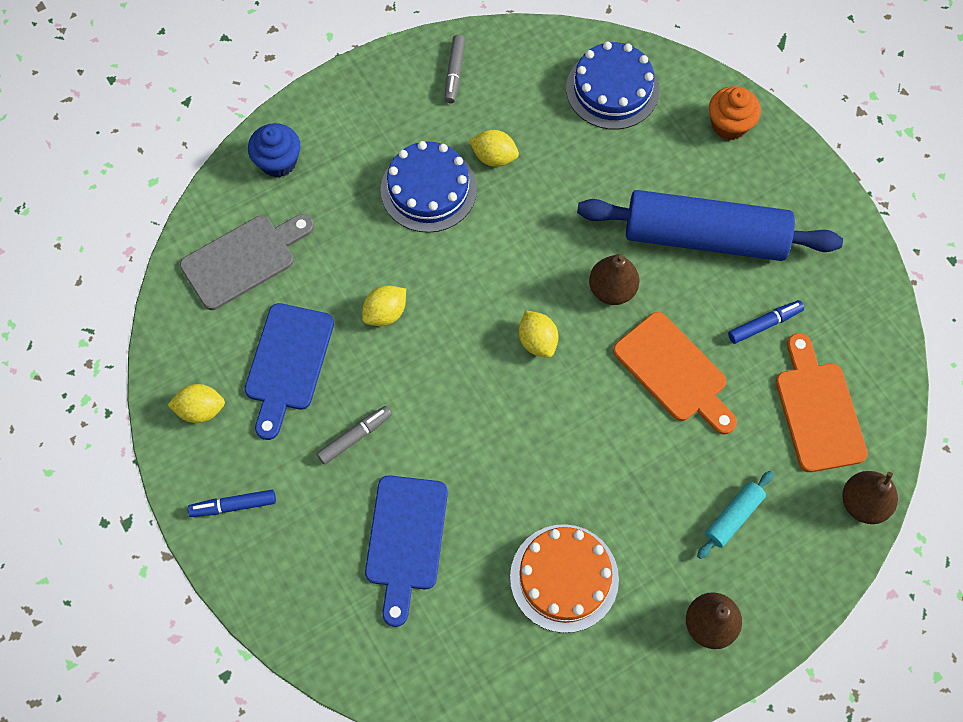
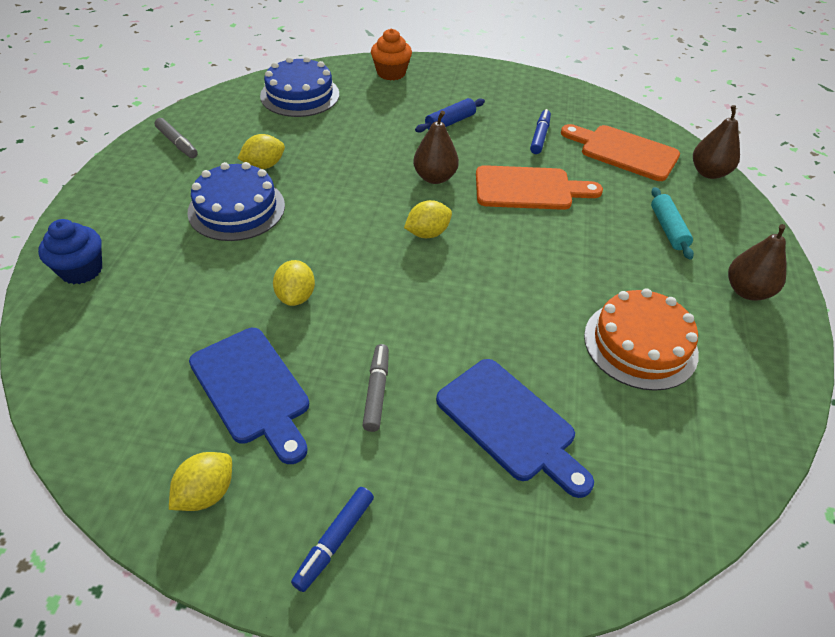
camera: 50 degrees left, 20 degrees down
(244, 259) = (121, 351): grey cutting board -> none
(537, 341) = (427, 233): yellow lemon -> yellow lemon turned 45 degrees counterclockwise
(704, 237) = (450, 122): blue rolling pin -> blue rolling pin, size x0.41

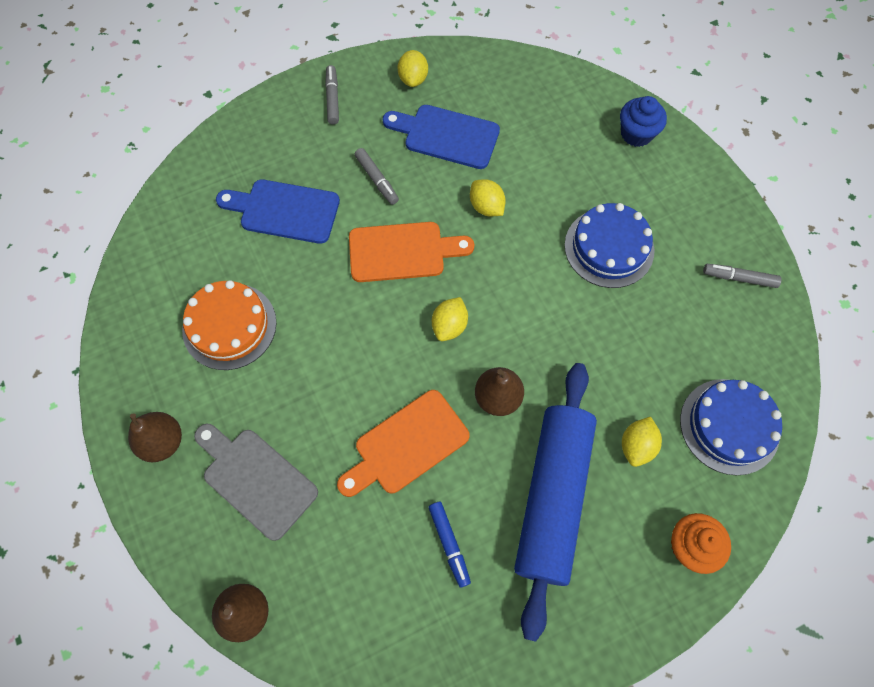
camera: 145 degrees right, 20 degrees up
(264, 165) = (644, 305): yellow lemon -> yellow lemon (636, 446)
(334, 541) = (332, 98): blue marker -> grey marker
(450, 122) = (552, 497): blue rolling pin -> blue rolling pin, size x2.42
(624, 152) = (349, 584): orange cutting board -> orange cutting board (402, 252)
(668, 229) = (256, 479): turquoise rolling pin -> grey cutting board

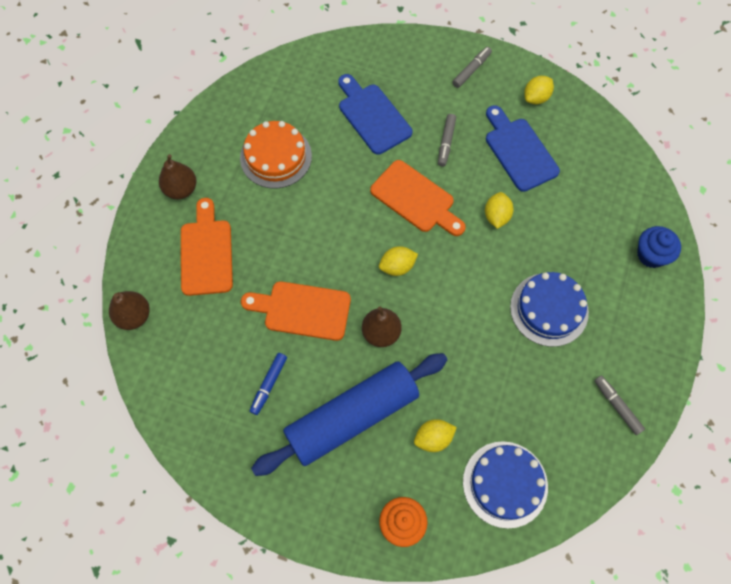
camera: 45 degrees right, 0 degrees up
(256, 479) = (206, 252): grey cutting board -> orange cutting board

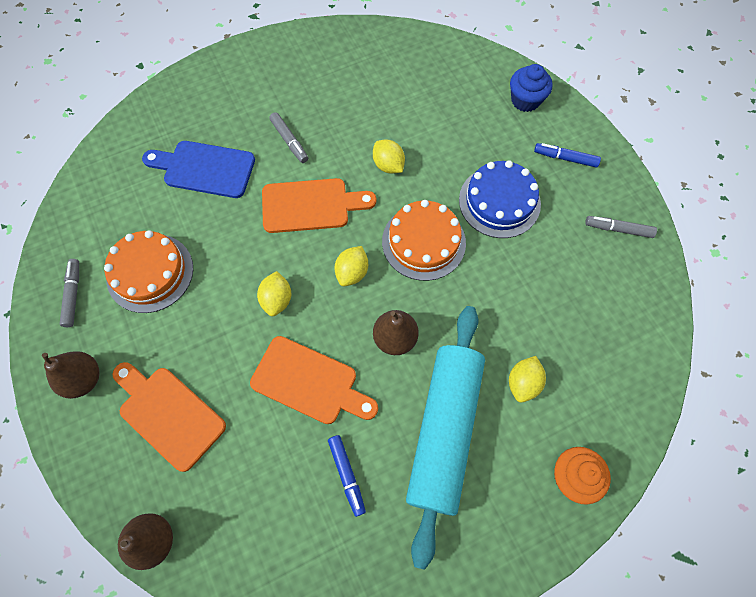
camera: 45 degrees left, 0 degrees up
(302, 310) = (309, 382): orange cutting board -> orange cutting board turned 120 degrees counterclockwise
(352, 417) = (444, 431): blue rolling pin -> turquoise rolling pin
(465, 289) = (423, 242): none -> orange cake
(471, 70) = (252, 69): grey marker -> grey marker (73, 295)
(505, 484) = (609, 364): blue cake -> none
(519, 151) = (353, 102): blue cutting board -> none
(536, 98) = (325, 52): yellow lemon -> yellow lemon (277, 300)
(634, 322) = (565, 158): none -> blue marker

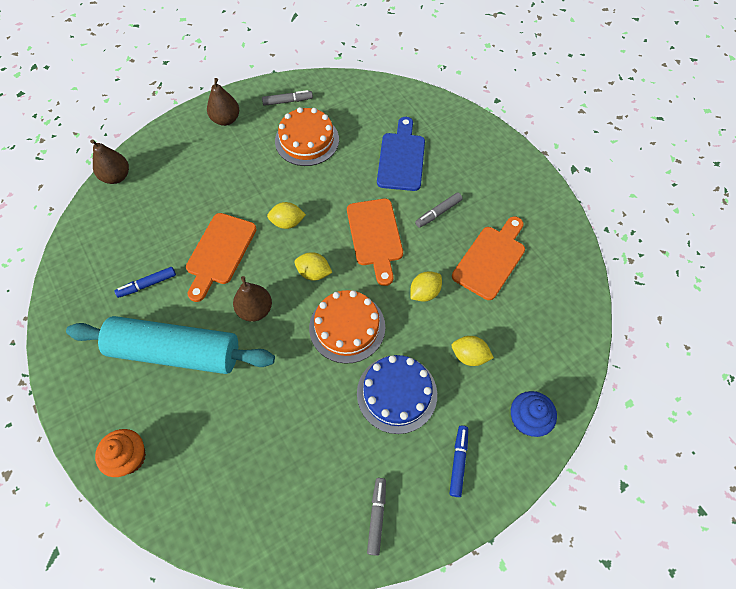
camera: 85 degrees right, 5 degrees down
(168, 414) = (199, 170): orange cutting board -> orange cutting board (491, 259)
(523, 383) = (213, 415): yellow lemon -> yellow lemon (469, 356)

